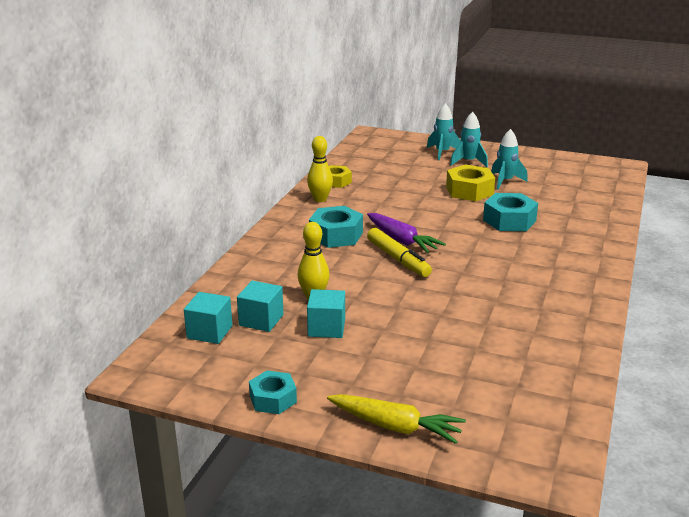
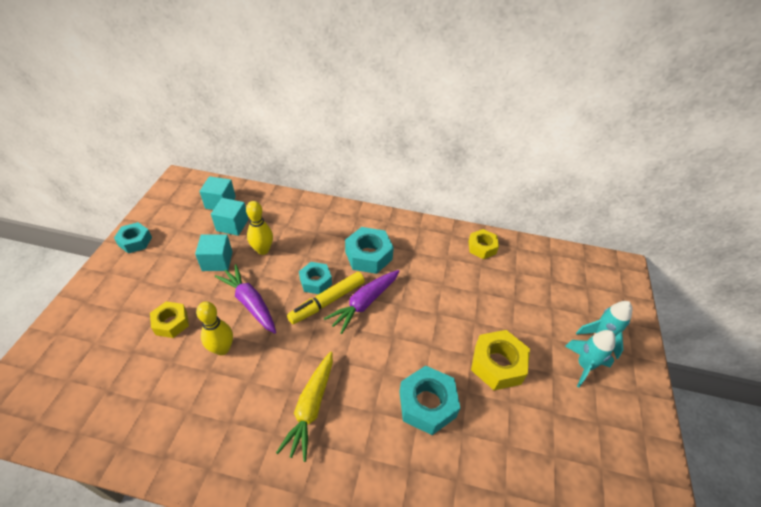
camera: 80 degrees right, 20 degrees up
(320, 199) = (438, 239): yellow bowling pin -> yellow bowling pin (222, 349)
(369, 265) = (315, 281): none -> turquoise nut
(395, 426) = (83, 307): yellow carrot -> yellow carrot (311, 407)
(397, 303) = (250, 303): none -> purple carrot
(423, 353) = (171, 323): none -> yellow nut
(505, 181) = (539, 406): turquoise rocket -> none

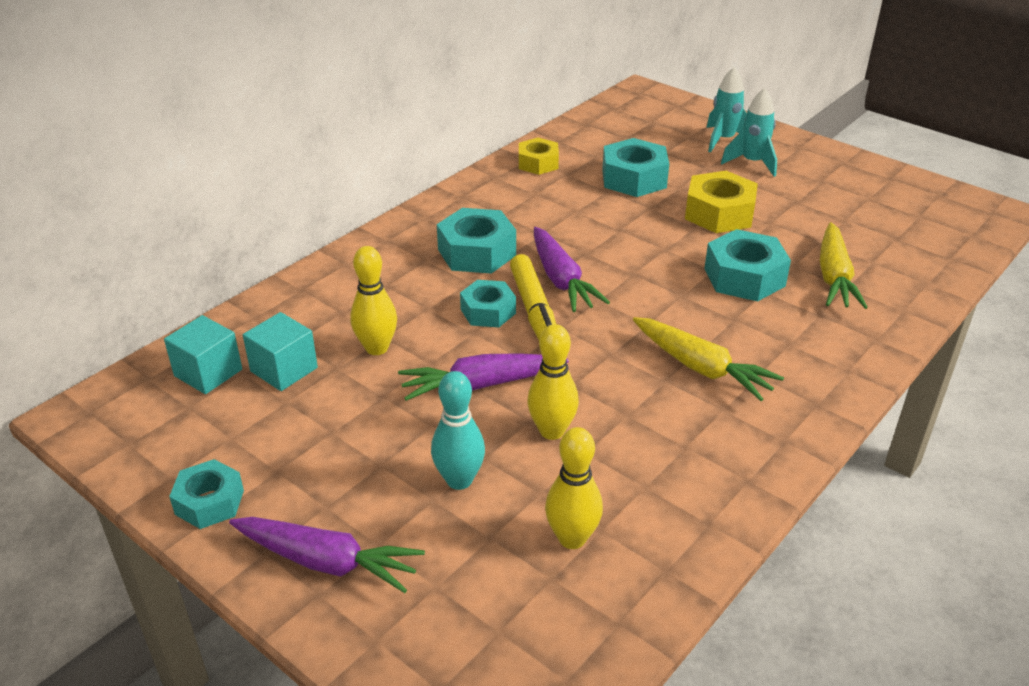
camera: 60 degrees left, 10 degrees down
(104, 296) = (327, 562): none -> purple carrot
(138, 389) = (572, 538): none -> yellow bowling pin
(171, 323) = (459, 480): yellow nut -> turquoise bowling pin
(217, 261) = (358, 403): turquoise cube -> none
(465, 467) = (834, 276): none -> yellow carrot
(503, 301) = (634, 178): none -> turquoise nut

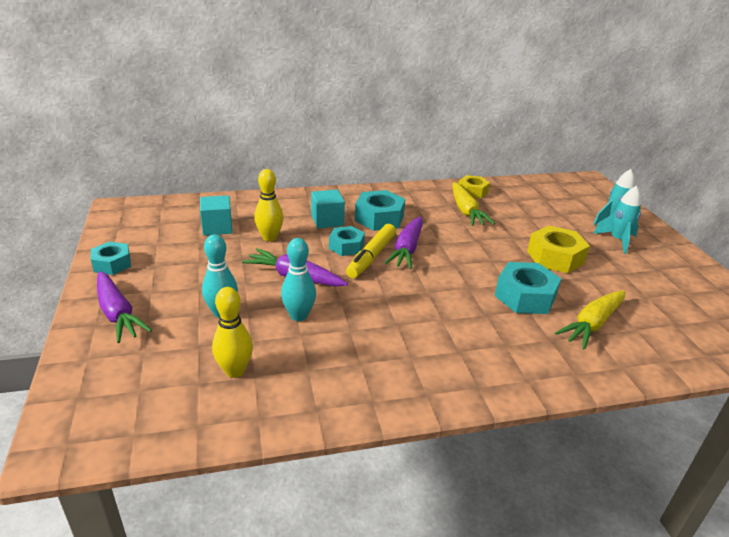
camera: 35 degrees right, 5 degrees down
(208, 372) = (186, 214): turquoise cube -> turquoise cube (327, 220)
(552, 431) = (299, 316): yellow bowling pin -> turquoise bowling pin
(634, 178) = (522, 219): turquoise nut -> none
(701, 368) = (428, 329): yellow carrot -> yellow carrot (466, 211)

